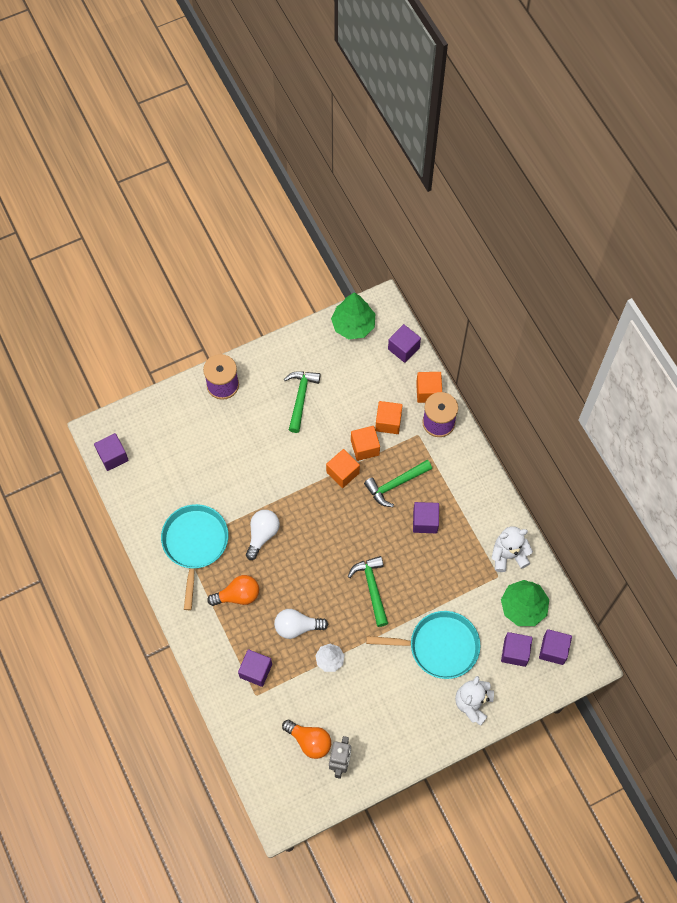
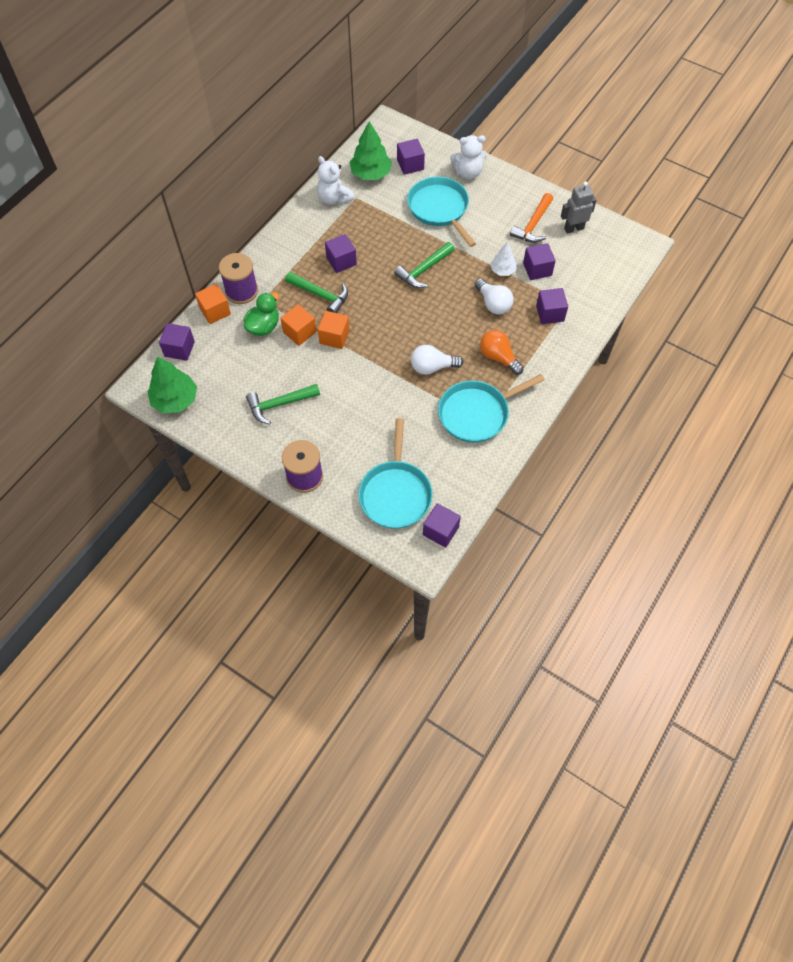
camera: 120 degrees left, 5 degrees down
(165, 441) = (395, 494): none -> turquoise pan
(309, 741) = (574, 253): orange light bulb -> none
(367, 724) = (533, 225): none -> orange hammer
(388, 422) = (263, 327): orange cube -> green duck
(553, 650) = (392, 145): purple cube -> purple cube (537, 269)

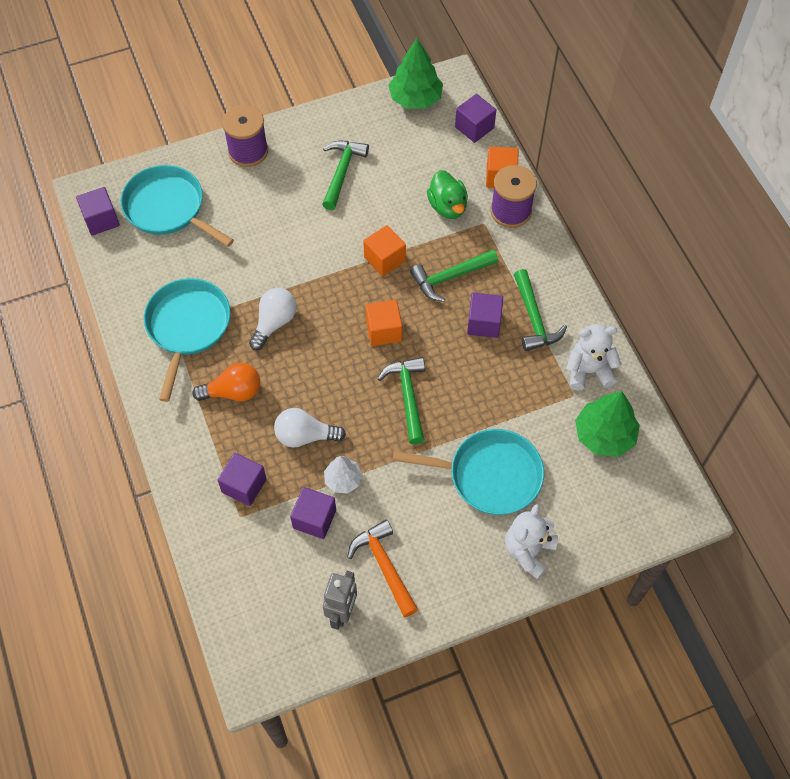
camera: 125 degrees right, 0 degrees up
(299, 332) = (415, 233): orange cube -> orange cube (384, 330)
(318, 239) = (534, 318): none -> green hammer
(410, 165) = (589, 490): purple cube -> none

